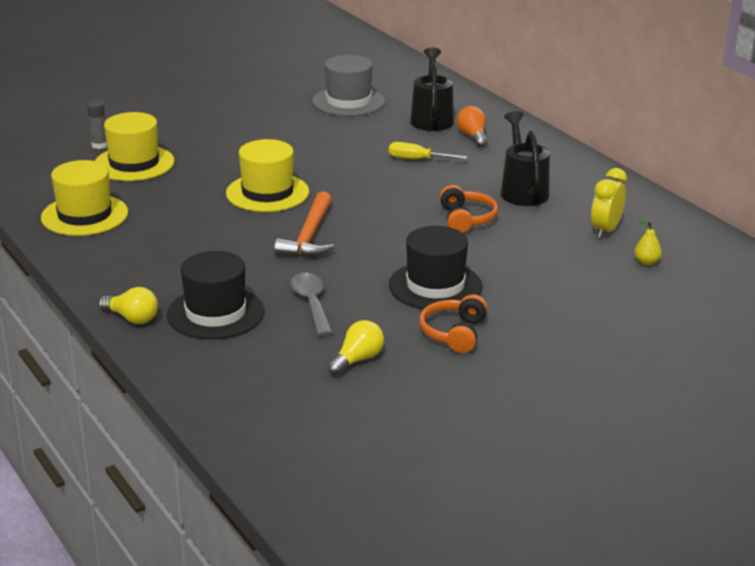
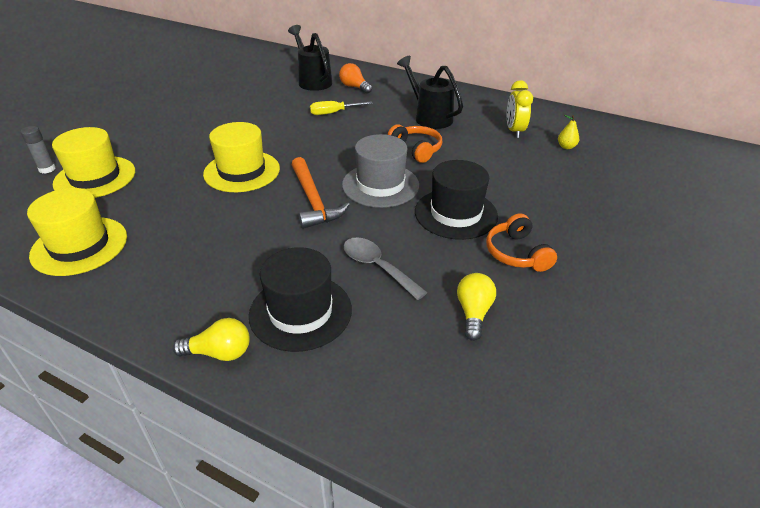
camera: 30 degrees left, 10 degrees up
(348, 101) = (240, 82): grey hat -> grey hat (380, 185)

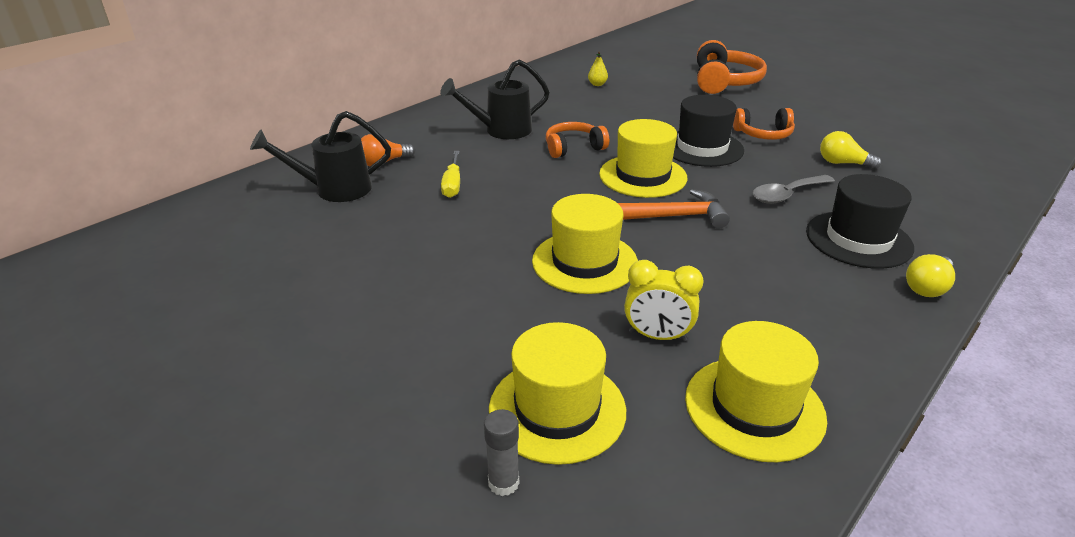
camera: 75 degrees left, 5 degrees down
(219, 353) = (927, 287): yellow light bulb -> yellow light bulb turned 150 degrees counterclockwise
(380, 185) = (643, 176): grey hat -> yellow hat
(514, 131) = (557, 98): yellow clock -> yellow clock (657, 336)
(655, 224) = (724, 82): none -> orange headphones

